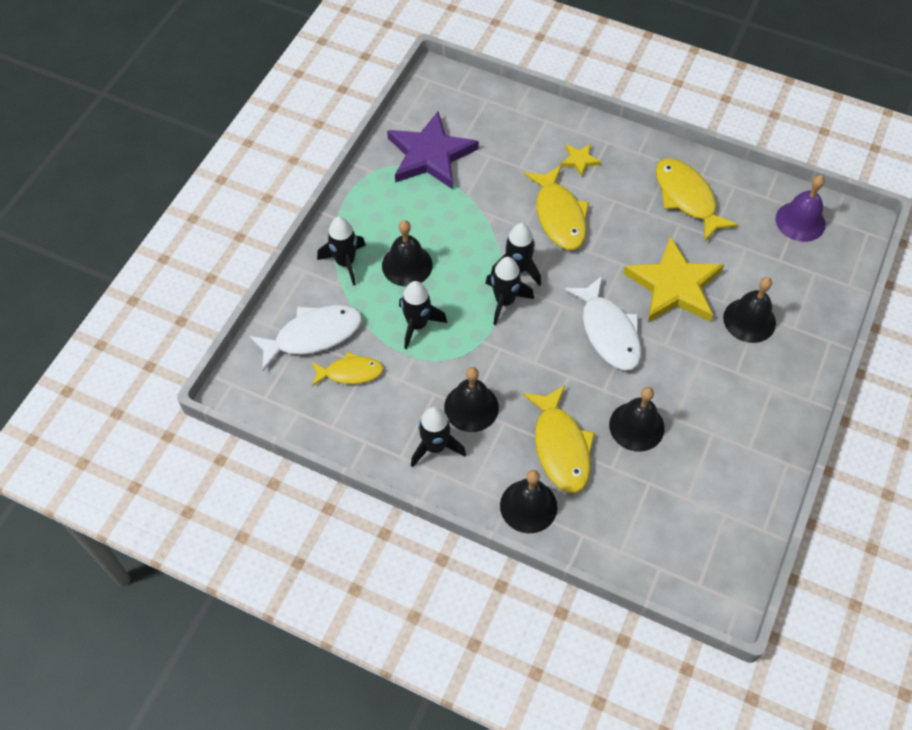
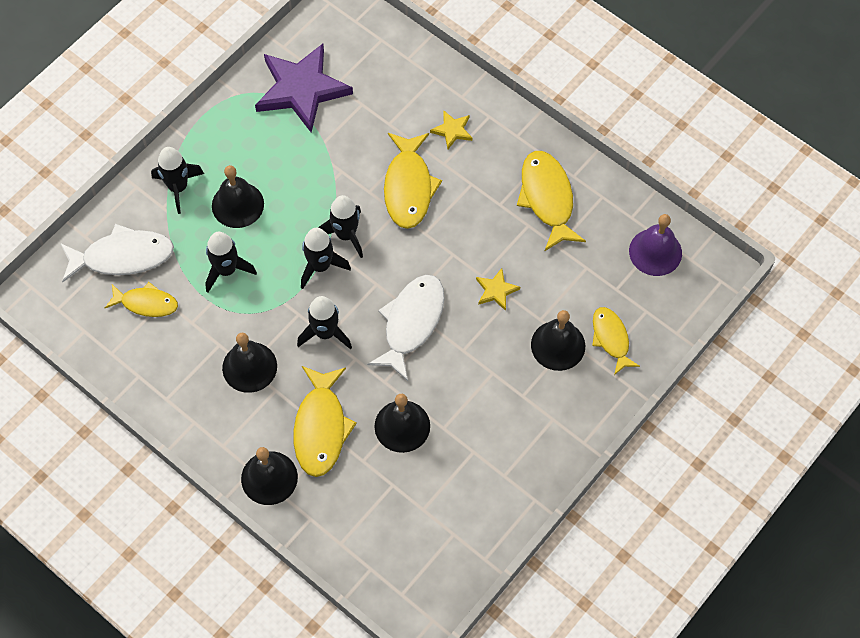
camera: 15 degrees right, 5 degrees up
(435, 447) = (202, 397): black rocket -> black rocket (325, 333)
(608, 332) = (411, 323): white fish -> white fish turned 150 degrees counterclockwise
(674, 286) = (496, 290): yellow star -> yellow star, size x0.44
(794, 303) = (611, 338): none -> yellow fish

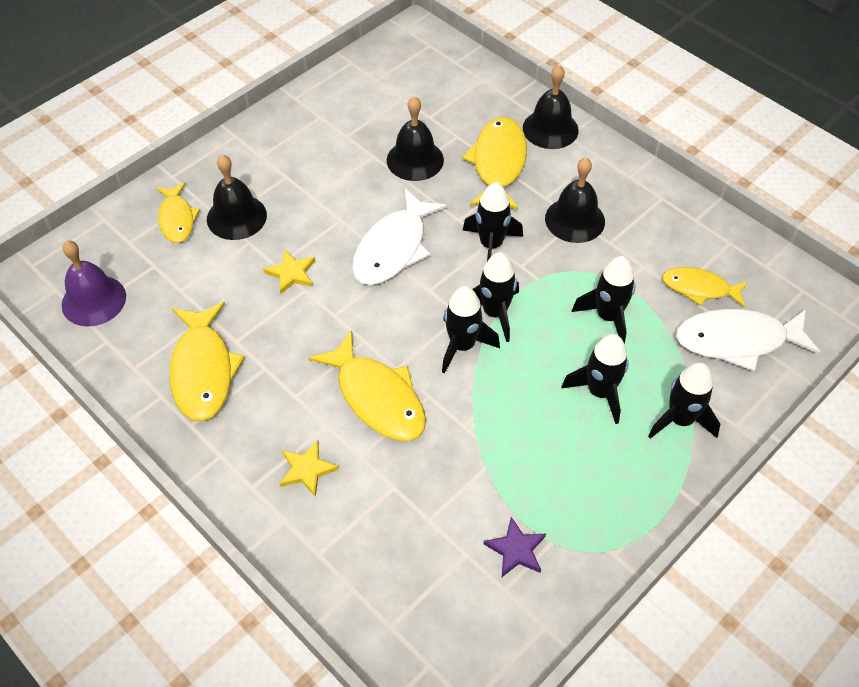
camera: 175 degrees left, 10 degrees down
(237, 204) = (599, 392): black bell -> black rocket
(301, 89) = (516, 549): purple star -> purple star, size x0.44
(408, 187) = (377, 397): yellow fish -> yellow fish turned 135 degrees clockwise

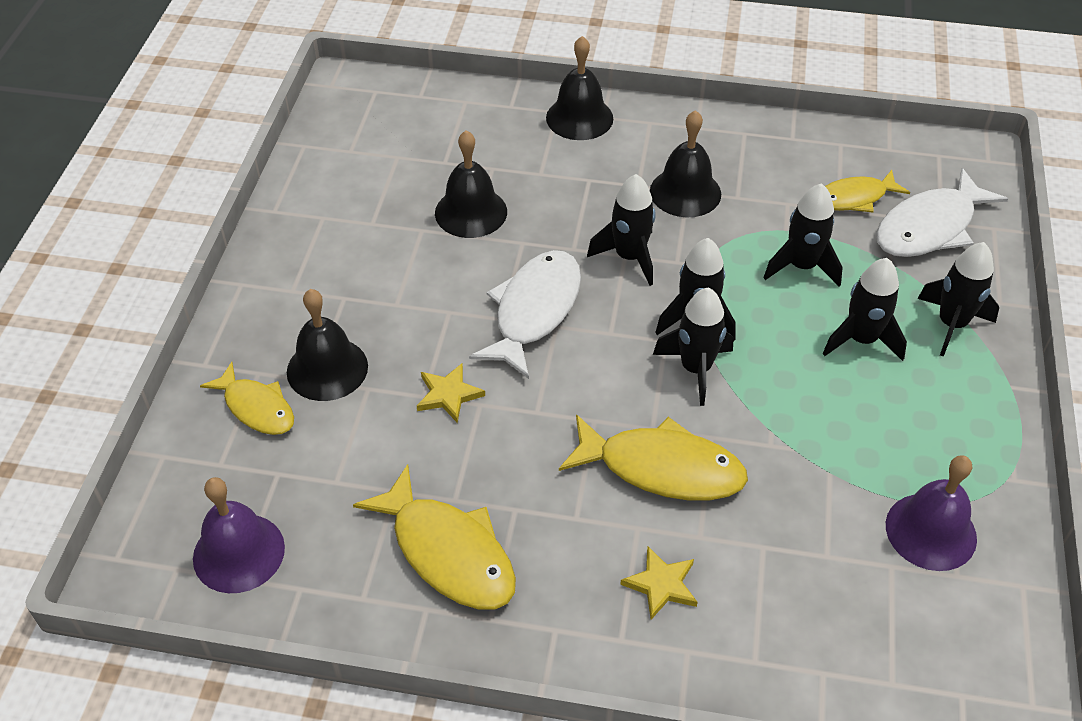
camera: 35 degrees left, 5 degrees down
(393, 248) = (534, 311): white fish -> white fish turned 150 degrees counterclockwise
(498, 163) = (560, 175): yellow fish -> none
(516, 549) = (931, 531): purple star -> purple bell

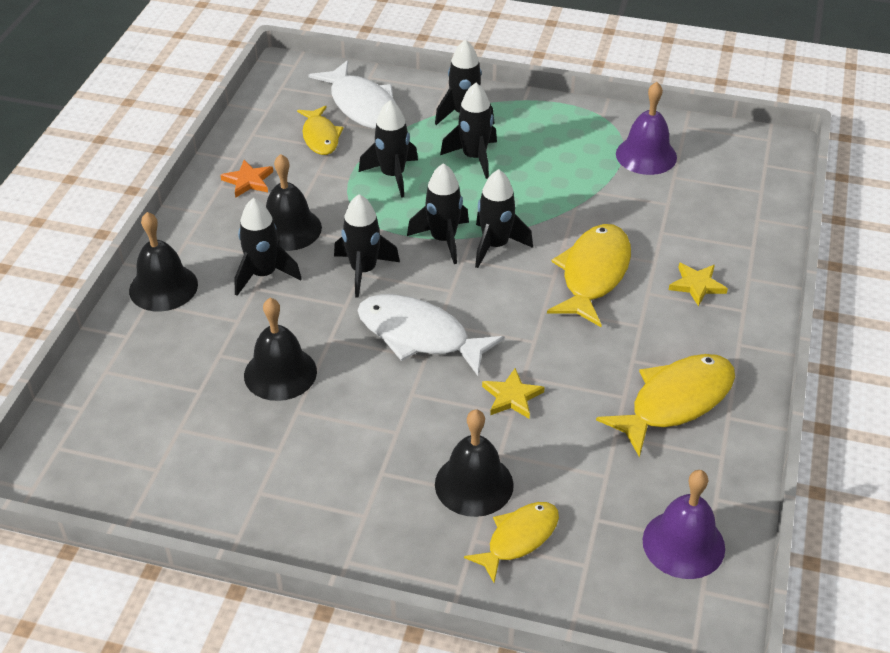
camera: 85 degrees left, 5 degrees down
(609, 183) = (264, 274): none -> black rocket
(757, 152) = (248, 181): none -> orange star

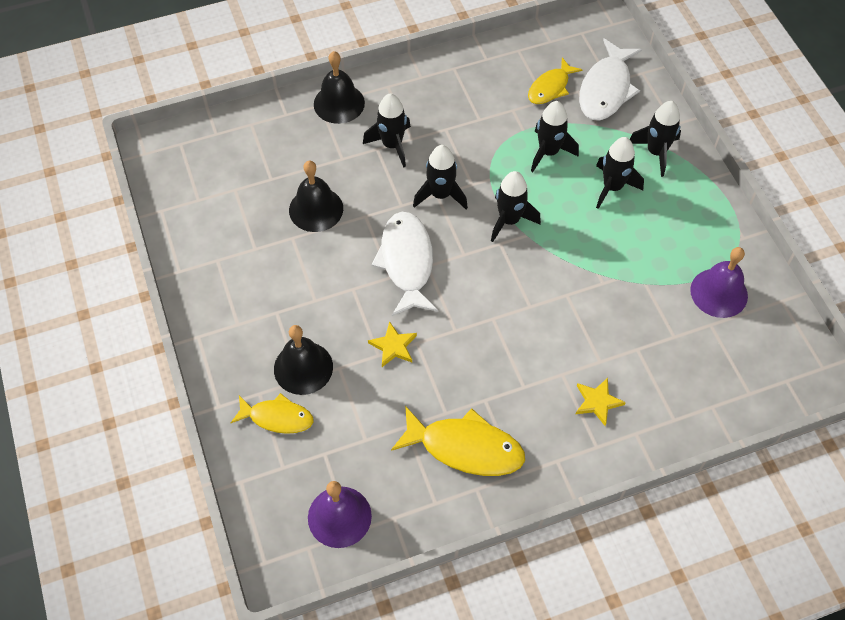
camera: 55 degrees right, 15 degrees up
(248, 181) = (470, 79): orange star -> none
(289, 229) = (445, 130): black bell -> none
(495, 246) = (530, 254): black rocket -> none
(593, 274) = (552, 329): yellow fish -> none

